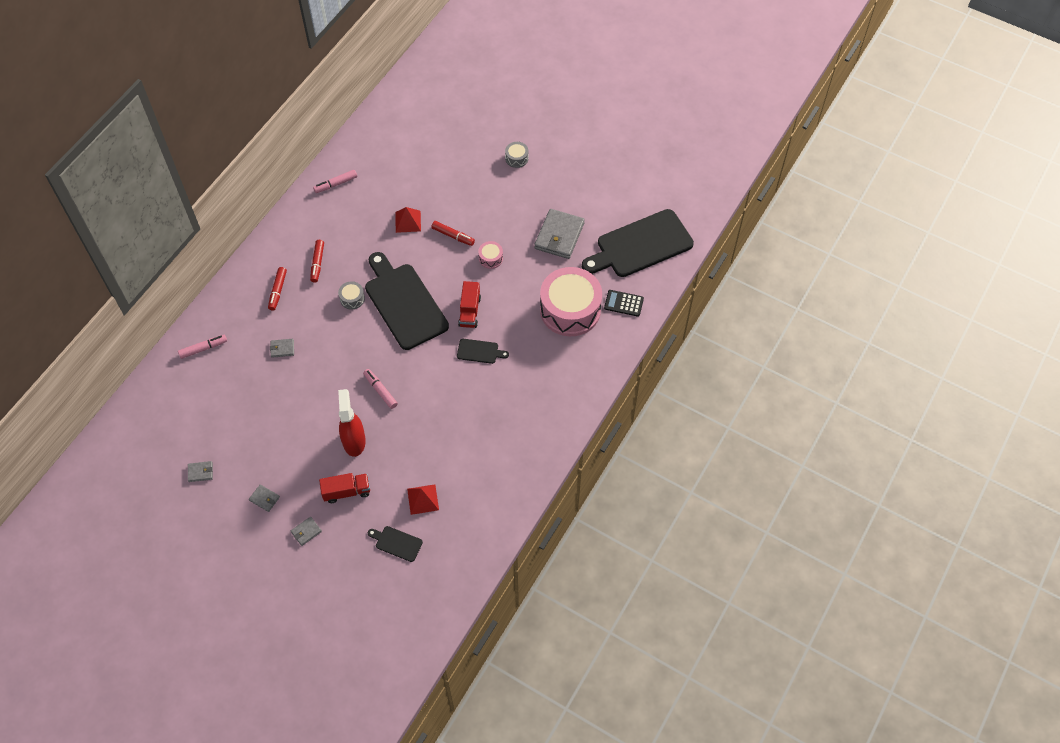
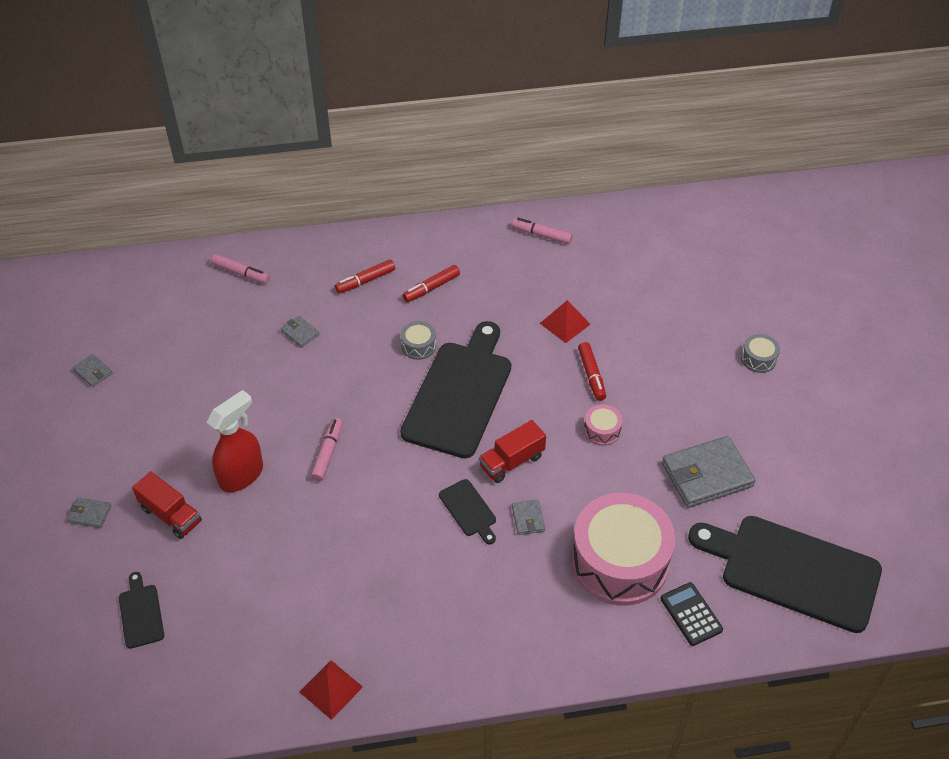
camera: 50 degrees right, 10 degrees down
(264, 499) = (103, 447): grey wallet -> grey wallet (528, 518)
(423, 499) = (220, 597): red pyramid -> red pyramid (331, 689)

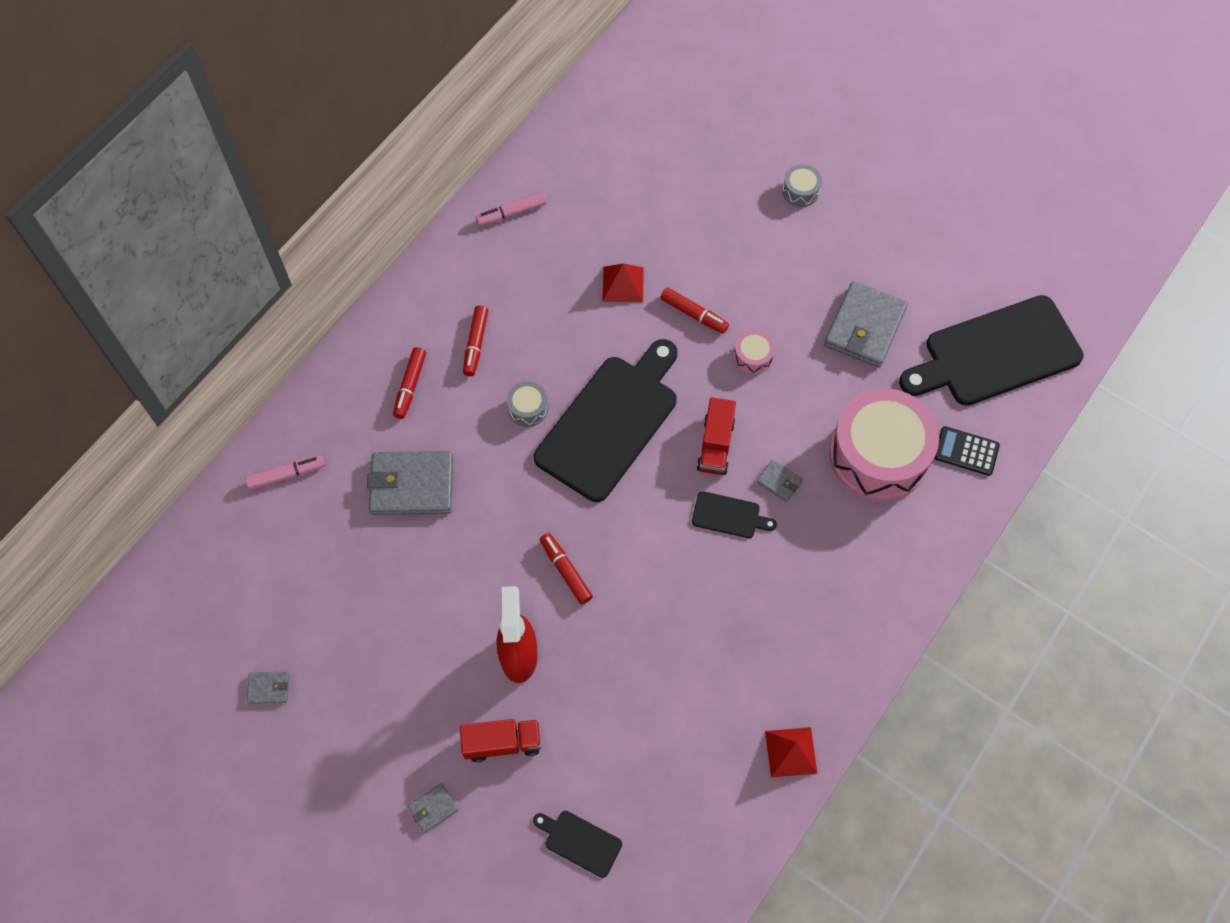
camera: 45 degrees left, 15 degrees up
(300, 333) = (412, 485): grey wallet -> grey wallet, size x2.18
(327, 453) = (566, 571): pink marker -> red marker
(459, 394) = (610, 422): black cutting board -> black cutting board turned 60 degrees clockwise

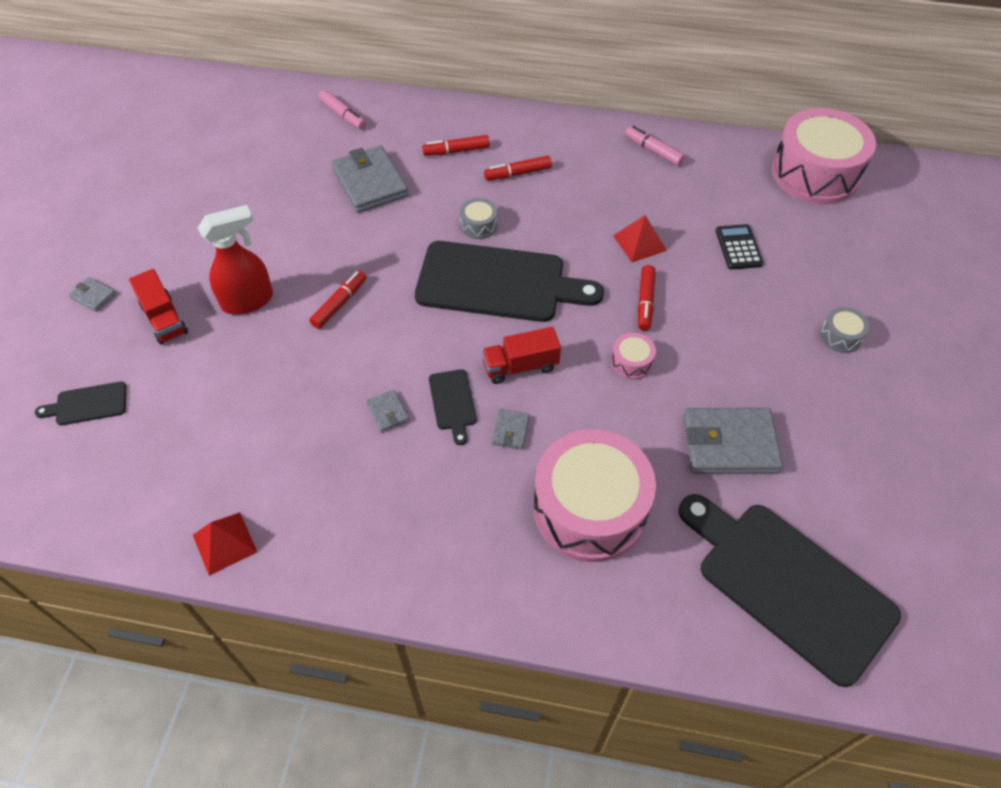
camera: 65 degrees right, 10 degrees down
(268, 688) = (166, 168): grey wallet -> grey wallet (387, 412)
(580, 842) = (87, 404): black cutting board -> black cutting board turned 105 degrees counterclockwise
(614, 102) = (815, 173): none -> pink drum
(966, 451) = (646, 595): black calculator -> black calculator (738, 247)

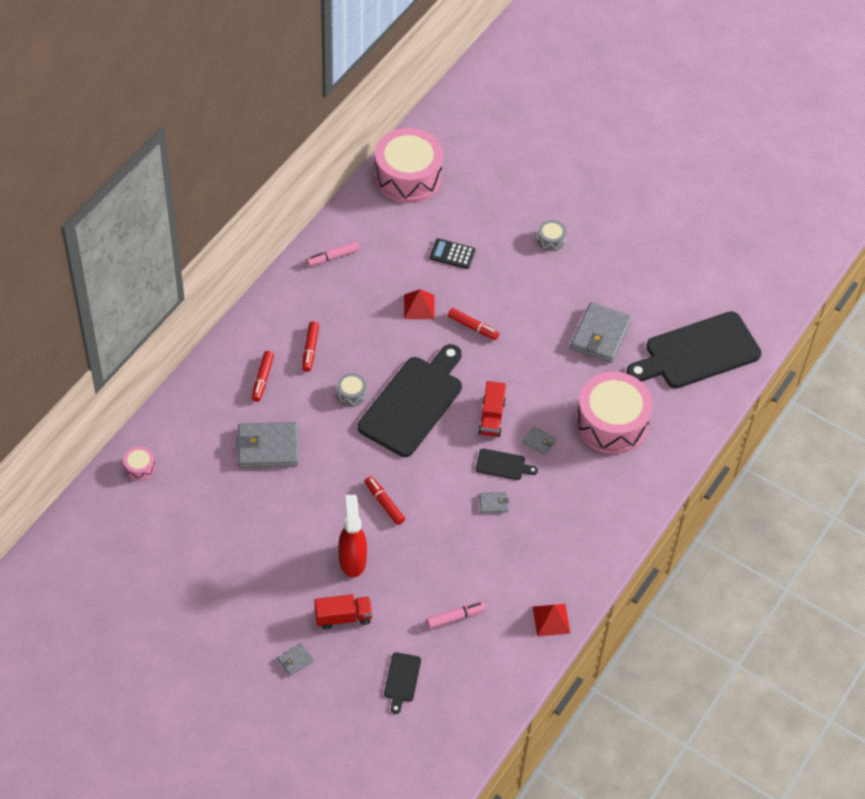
camera: 70 degrees left, 0 degrees up
(343, 115) = (174, 441): pink marker -> pink marker (455, 617)
(631, 362) = (517, 356): pink drum -> pink drum (140, 467)

